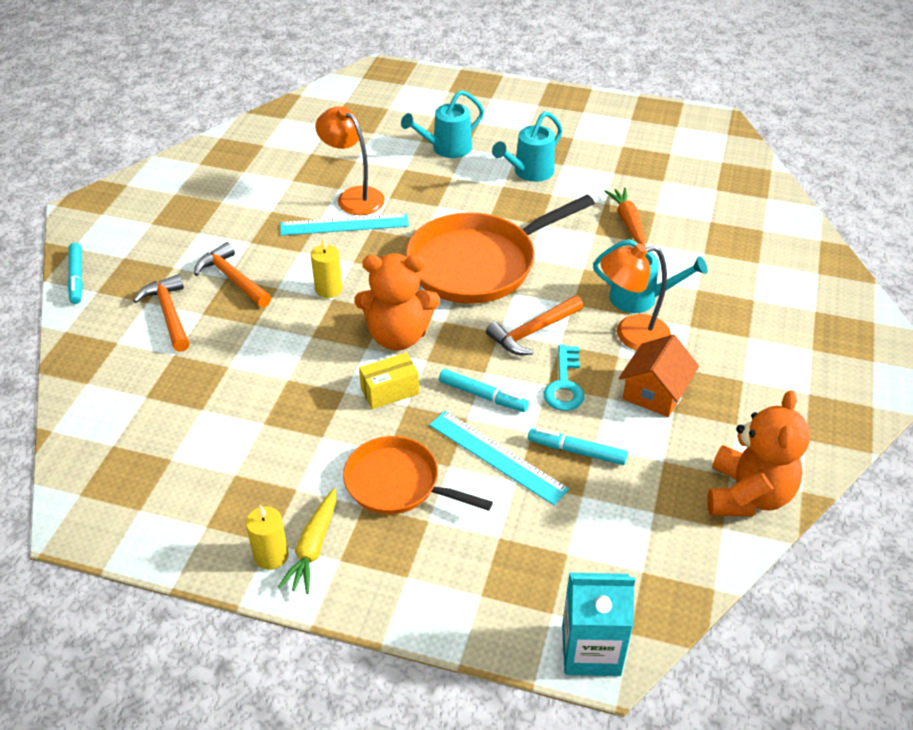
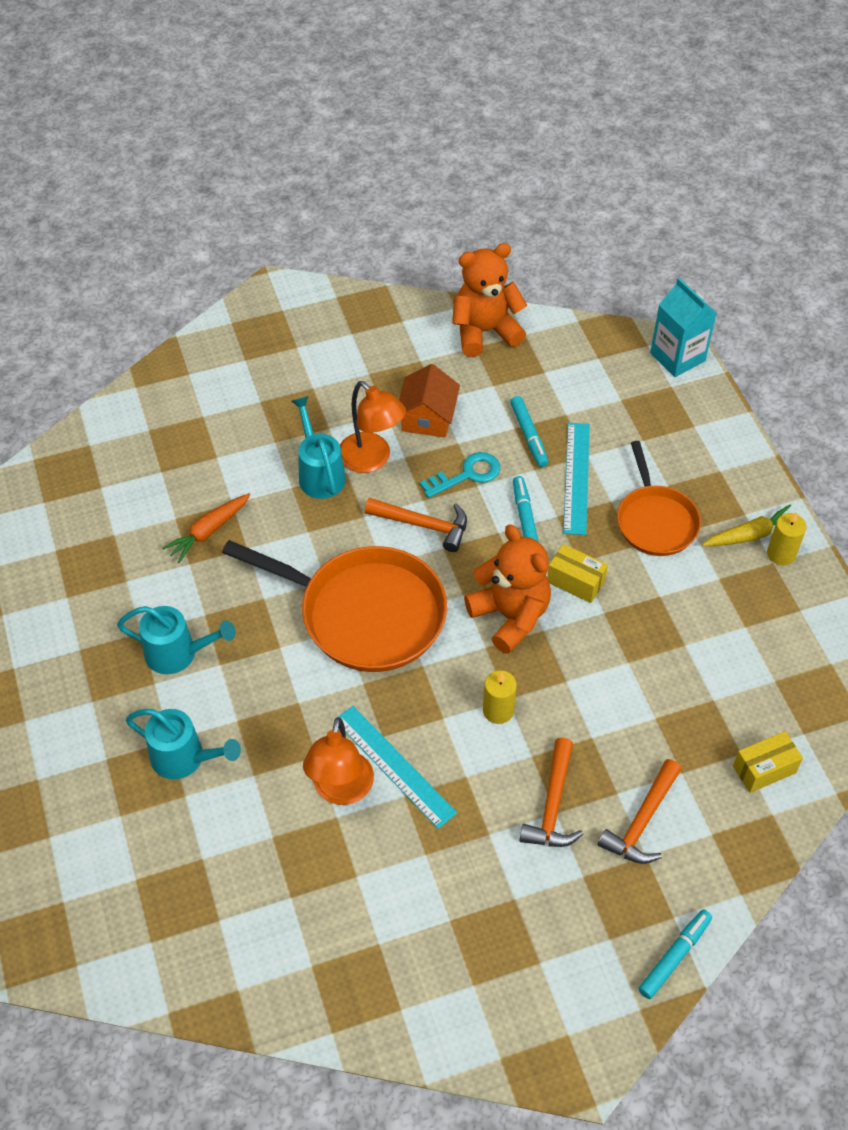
camera: 125 degrees left, 10 degrees up
(119, 401) = (764, 769): none -> yellow box
(655, 392) = (427, 418): orange house -> orange house turned 75 degrees counterclockwise

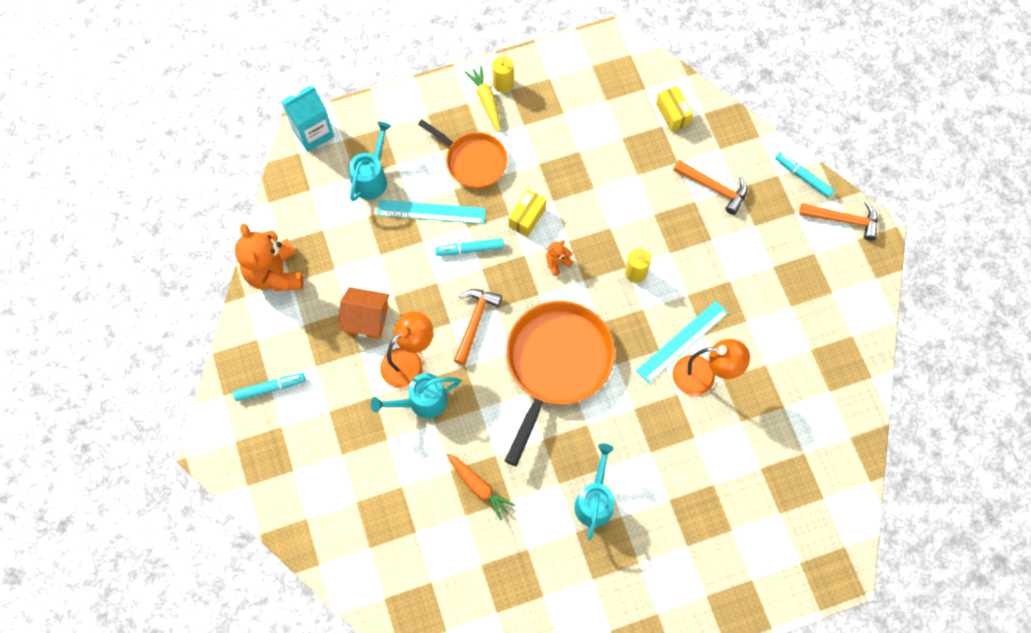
camera: 90 degrees left, 15 degrees up
(185, 759) = (684, 487): turquoise watering can -> turquoise watering can (372, 178)
(467, 475) = (426, 290): turquoise key -> none
(510, 616) = (557, 262): orange teddy bear -> orange teddy bear, size x0.44
(528, 435) = (388, 244): turquoise marker -> turquoise marker (270, 388)
(552, 805) = (706, 241): orange hammer -> orange hammer (843, 220)
(655, 521) = (473, 161): orange pan -> orange pan turned 45 degrees clockwise

